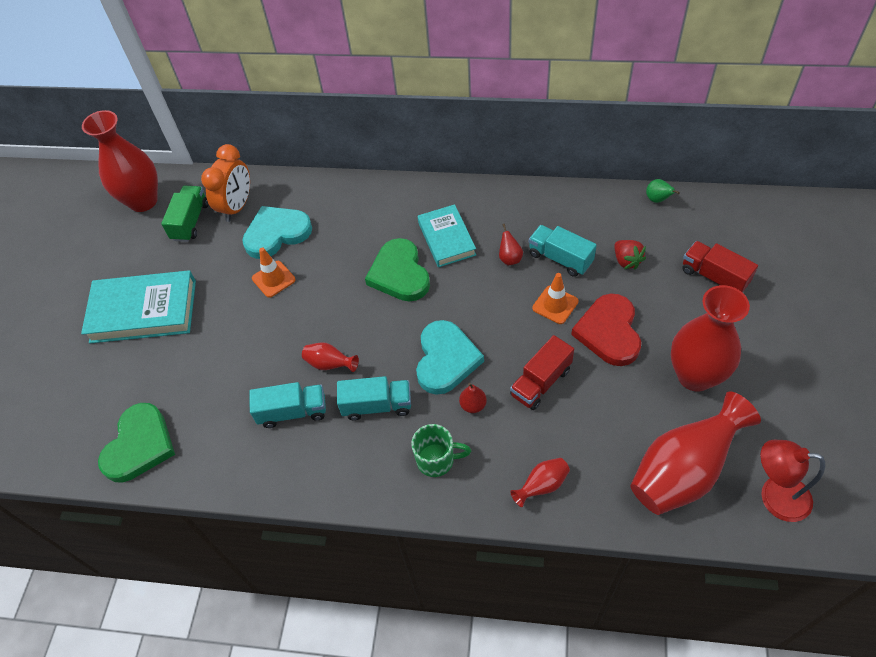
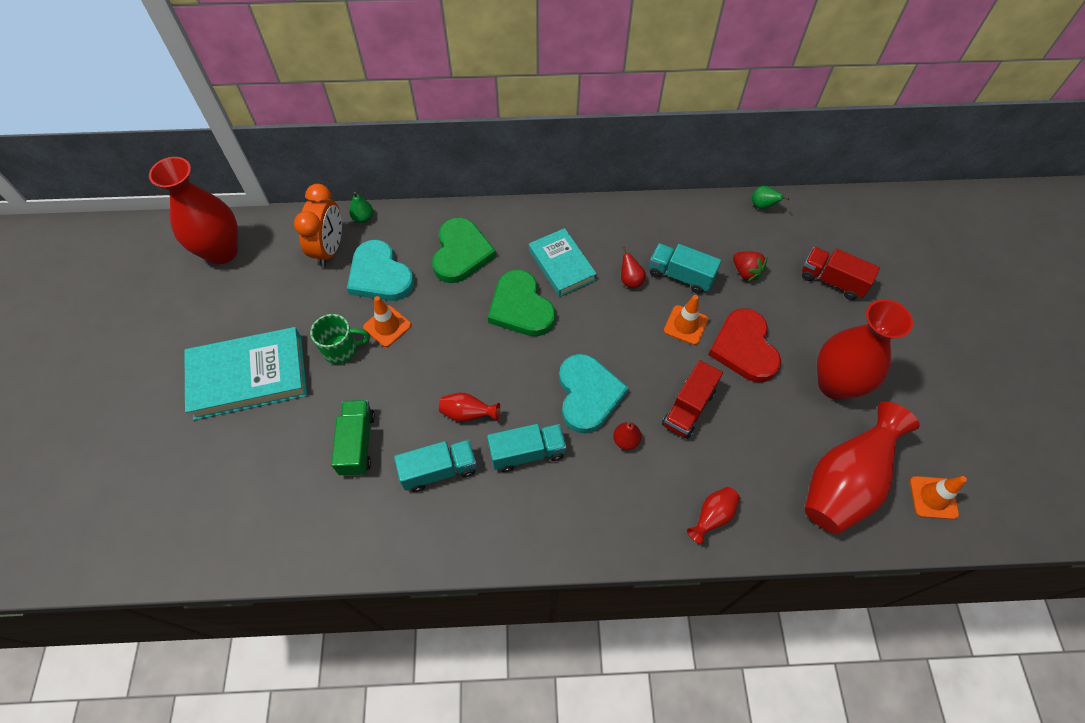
camera: 15 degrees left, 5 degrees up
(139, 445) = (277, 529): green heart -> green heart (461, 253)
(190, 221) = (281, 270): green truck -> green truck (357, 443)
(272, 181) = (363, 218): none -> green pear
(276, 233) = (380, 275): turquoise heart -> turquoise heart turned 90 degrees counterclockwise
(437, 460) = (601, 504): green mug -> green mug (341, 349)
(774, 496) = (933, 497): red lamp -> orange traffic cone

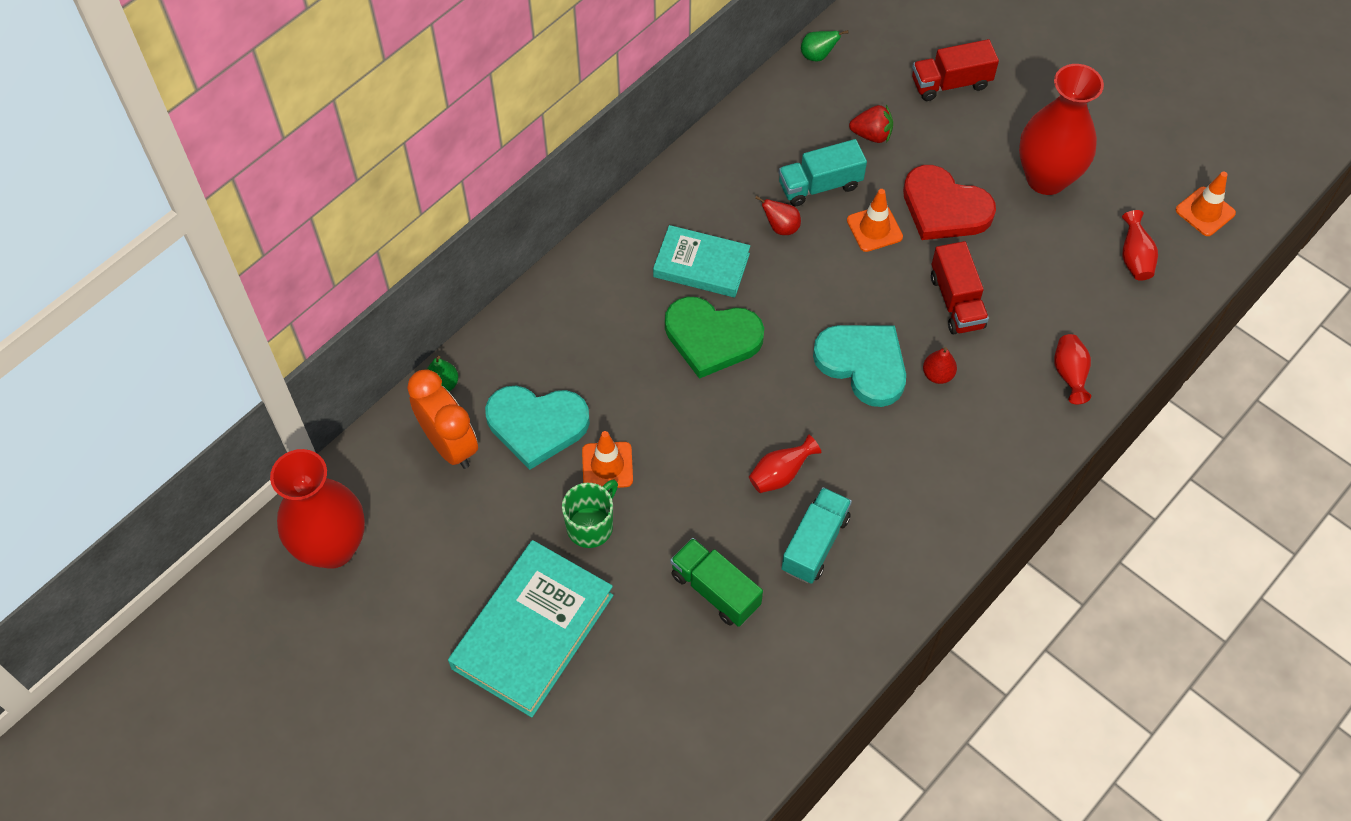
camera: 45 degrees left, 0 degrees up
(461, 253) = (591, 335): green heart -> none
(527, 453) = (870, 459): turquoise truck -> none
(844, 483) = (1134, 258): red vase -> red vase, size x0.45

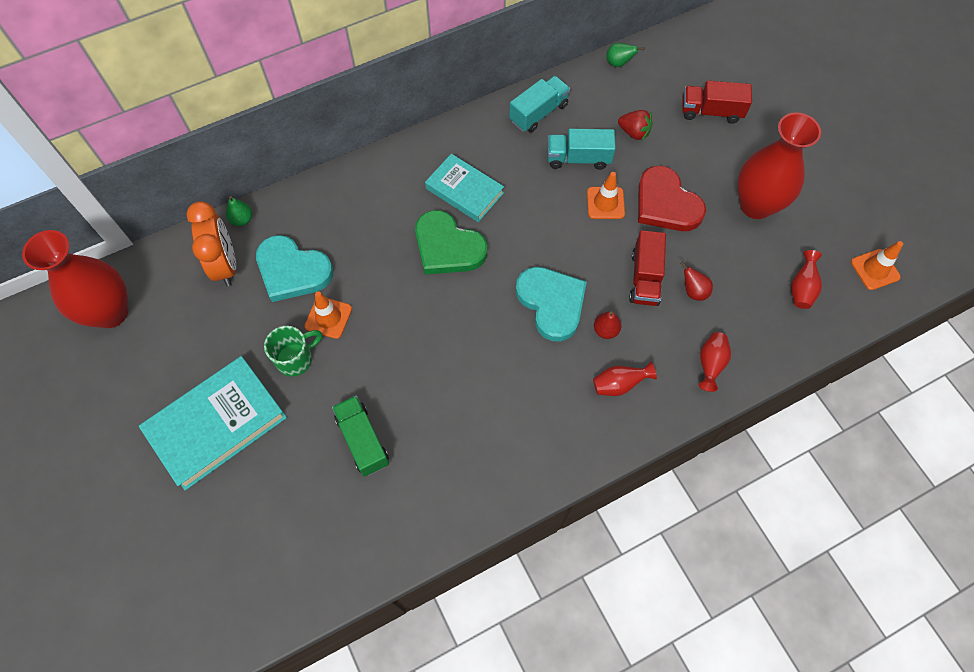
camera: 20 degrees right, 5 degrees up
(780, 474) = (452, 367): red vase -> red vase (619, 384)
(781, 227) = (535, 181): red pear -> red pear (693, 291)
(815, 544) = (453, 430): turquoise truck -> turquoise truck (538, 113)

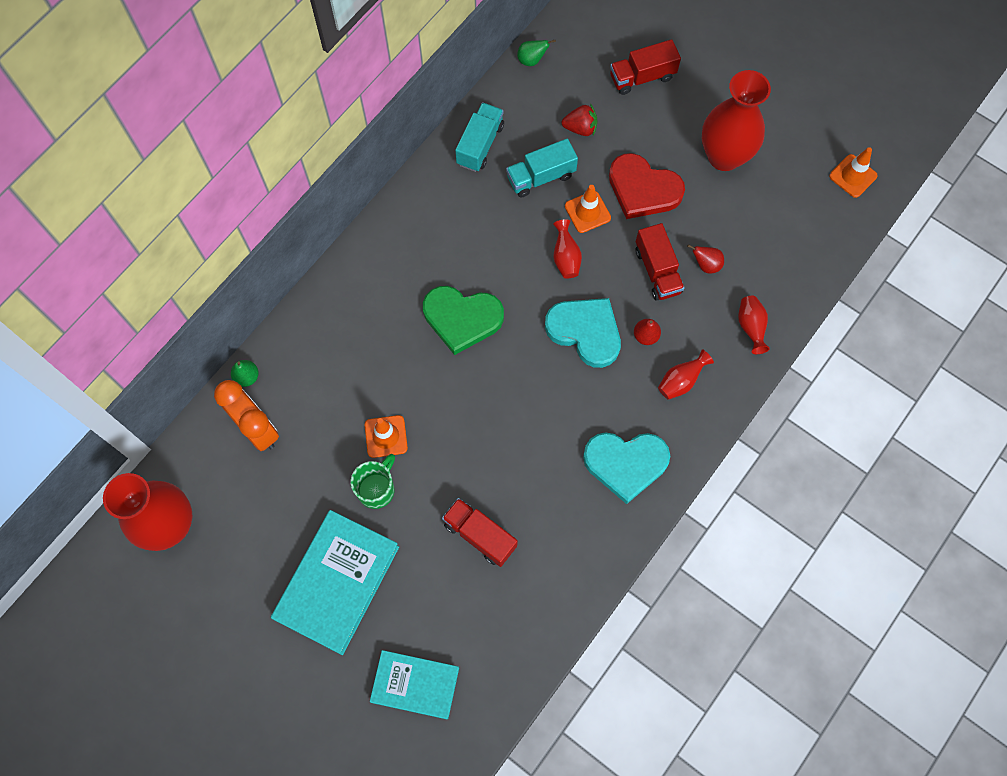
camera: 25 degrees left, 5 degrees up
(292, 271) = (326, 406): turquoise heart -> turquoise heart (625, 464)
(362, 440) = (480, 535): green truck -> red truck
(464, 191) = (449, 255): turquoise book -> turquoise book (415, 685)
(801, 288) = (798, 221): red vase -> red vase (566, 257)

